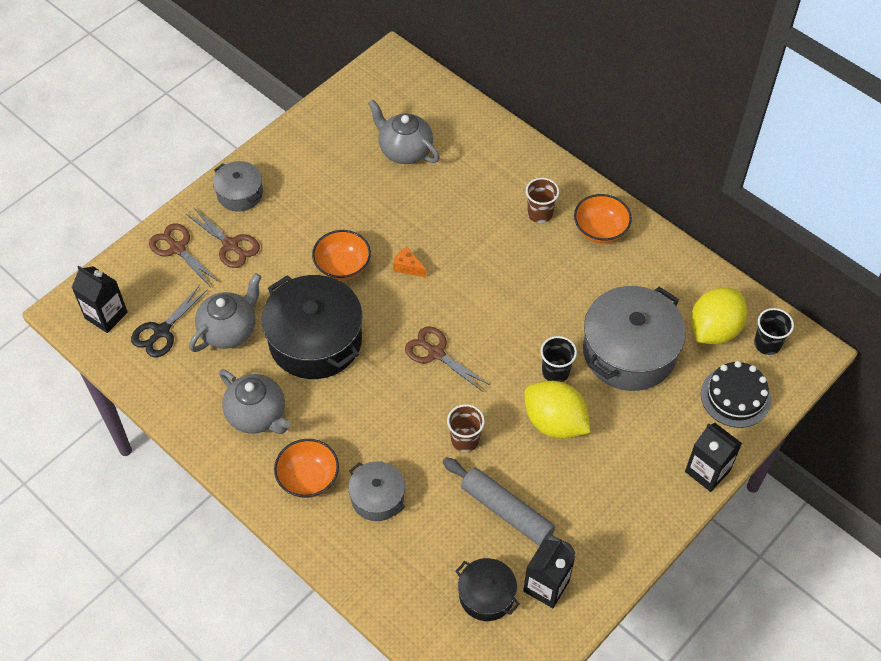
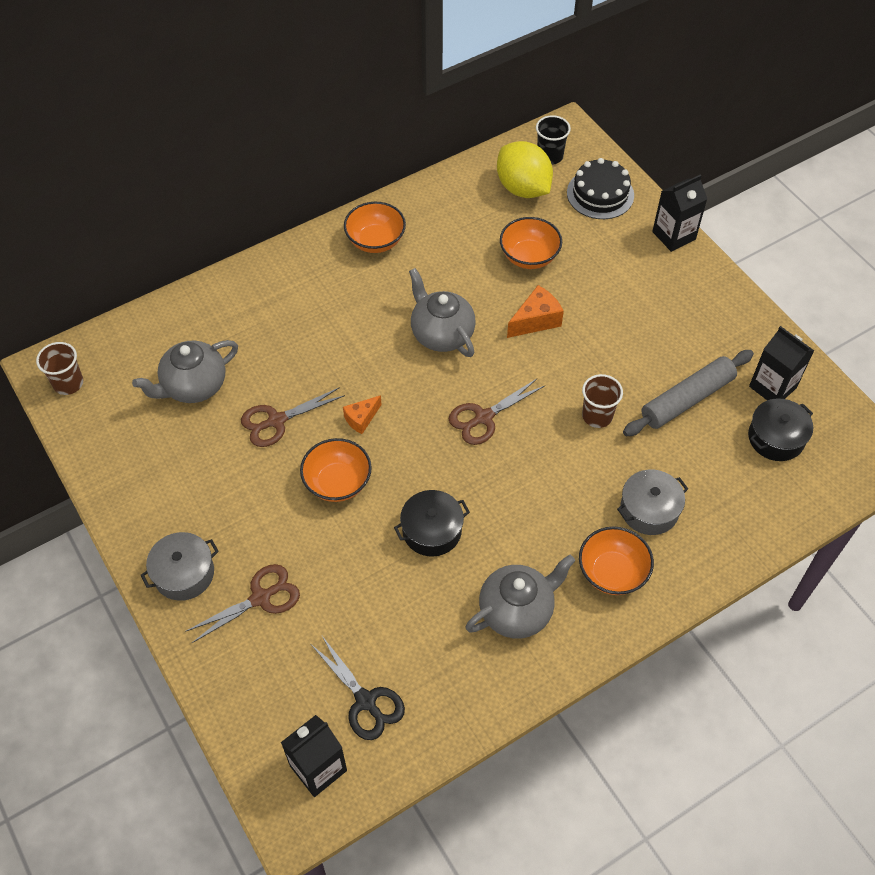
camera: 75 degrees left, 0 degrees up
(177, 248) = (242, 662): brown scissors -> brown scissors (276, 421)
(229, 330) = (388, 621): grey teapot -> grey teapot (441, 334)
(315, 340) = (432, 531): black pot -> black pot, size x0.53
(540, 213) = (334, 285): brown cup -> brown cup (68, 383)
(554, 422) = (595, 336): yellow lemon -> none
(555, 372) = (536, 320): black cup -> orange cheese
(629, 351) = (529, 257): grey pot -> orange bowl

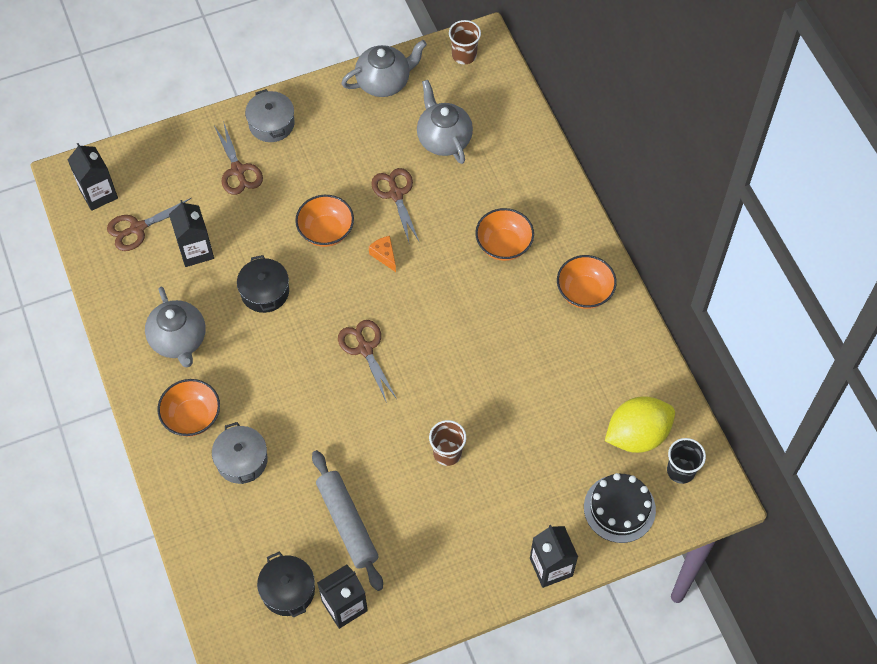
camera: 100 degrees right, 5 degrees up
(365, 701) = (137, 228): black scissors -> brown scissors
(388, 621) = (196, 251): none -> black carton
(441, 334) = (463, 330): grey teapot -> grey teapot (384, 82)
(529, 257) = (544, 422): orange bowl -> orange bowl (503, 245)
(536, 320) = (464, 412): orange cheese -> none
(597, 416) = (346, 441): brown cup -> brown cup (447, 453)

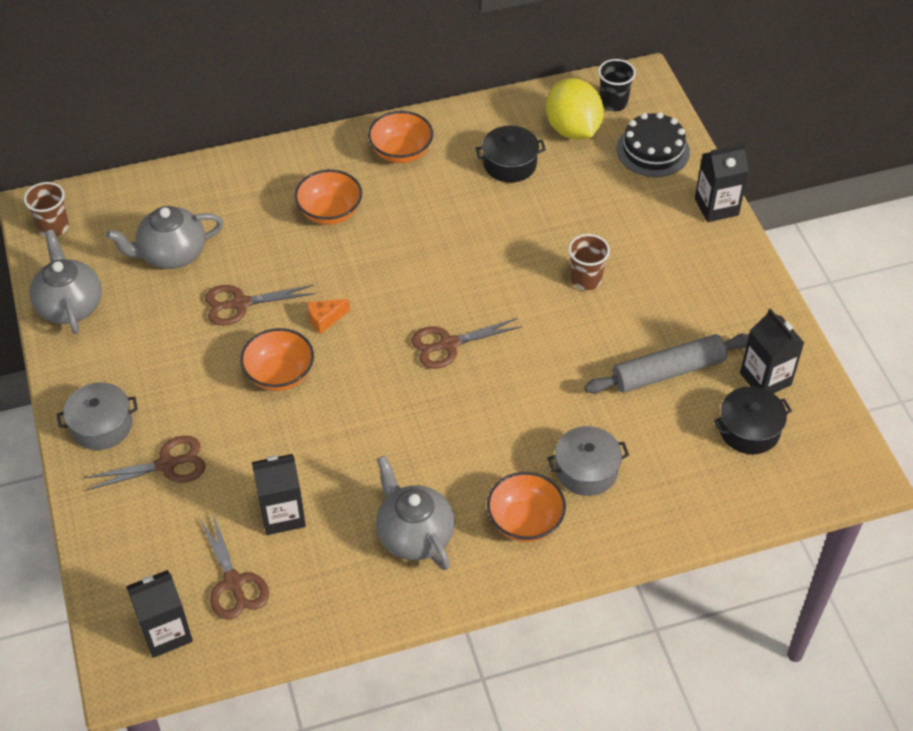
camera: 85 degrees left, 10 degrees down
(179, 340) = (414, 535): grey teapot -> grey teapot turned 105 degrees counterclockwise
(265, 292) = (356, 440): black pot -> black pot (509, 164)

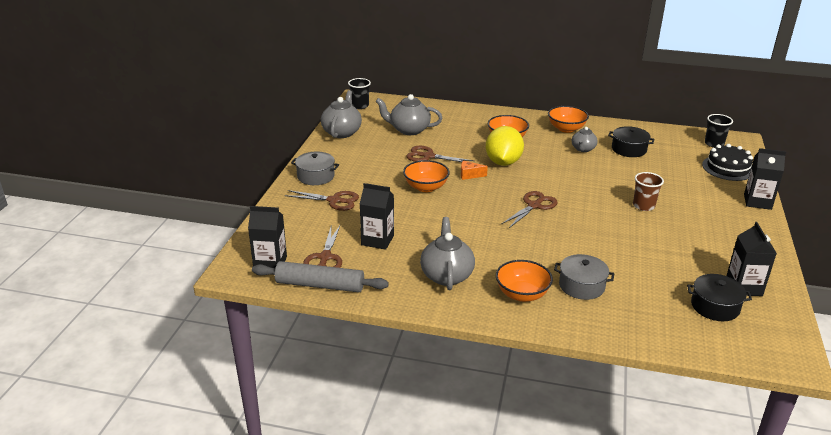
camera: 30 degrees right, 20 degrees down
(53, 227) = (360, 106): brown cup -> black cup
(448, 190) = (583, 149): none -> grey teapot
(448, 344) = (534, 206): brown scissors -> brown scissors turned 120 degrees clockwise
(573, 129) = (679, 147): yellow lemon -> yellow lemon (503, 162)
(668, 371) = (672, 261): grey rolling pin -> grey rolling pin (320, 285)

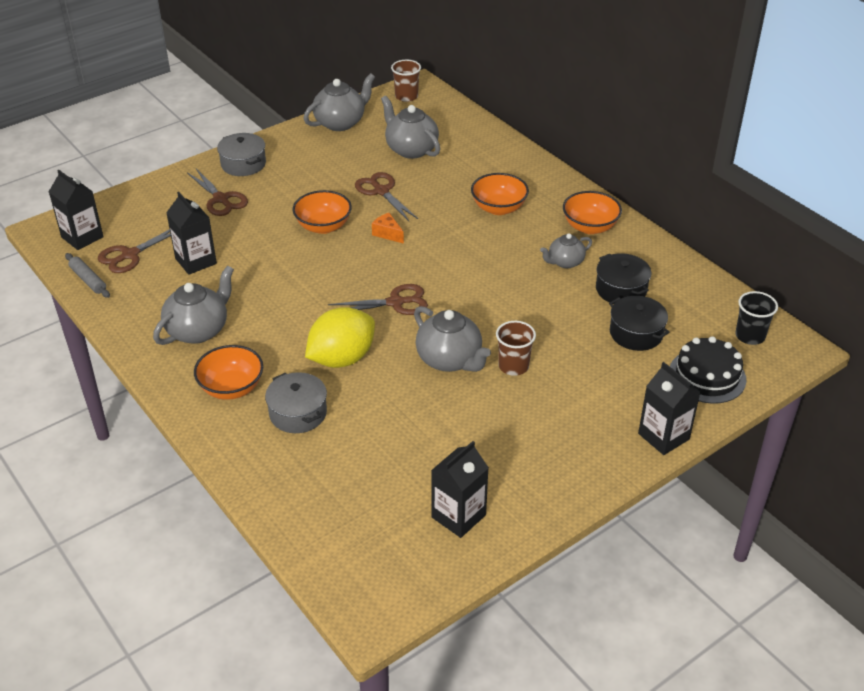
camera: 40 degrees right, 10 degrees up
(320, 285) = (88, 280): grey rolling pin -> grey rolling pin, size x0.56
(360, 106) = (406, 96): black cup -> brown cup
(503, 162) = (446, 235): yellow lemon -> yellow lemon (342, 358)
(610, 218) = (450, 360): none -> grey teapot
(715, 306) = (389, 515): black pot -> black pot (636, 333)

